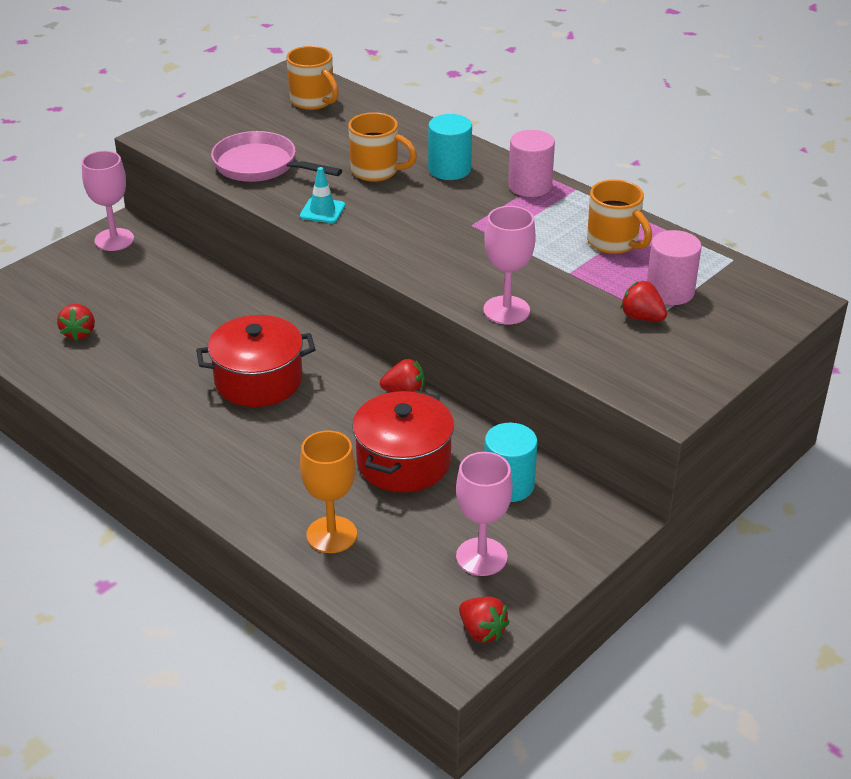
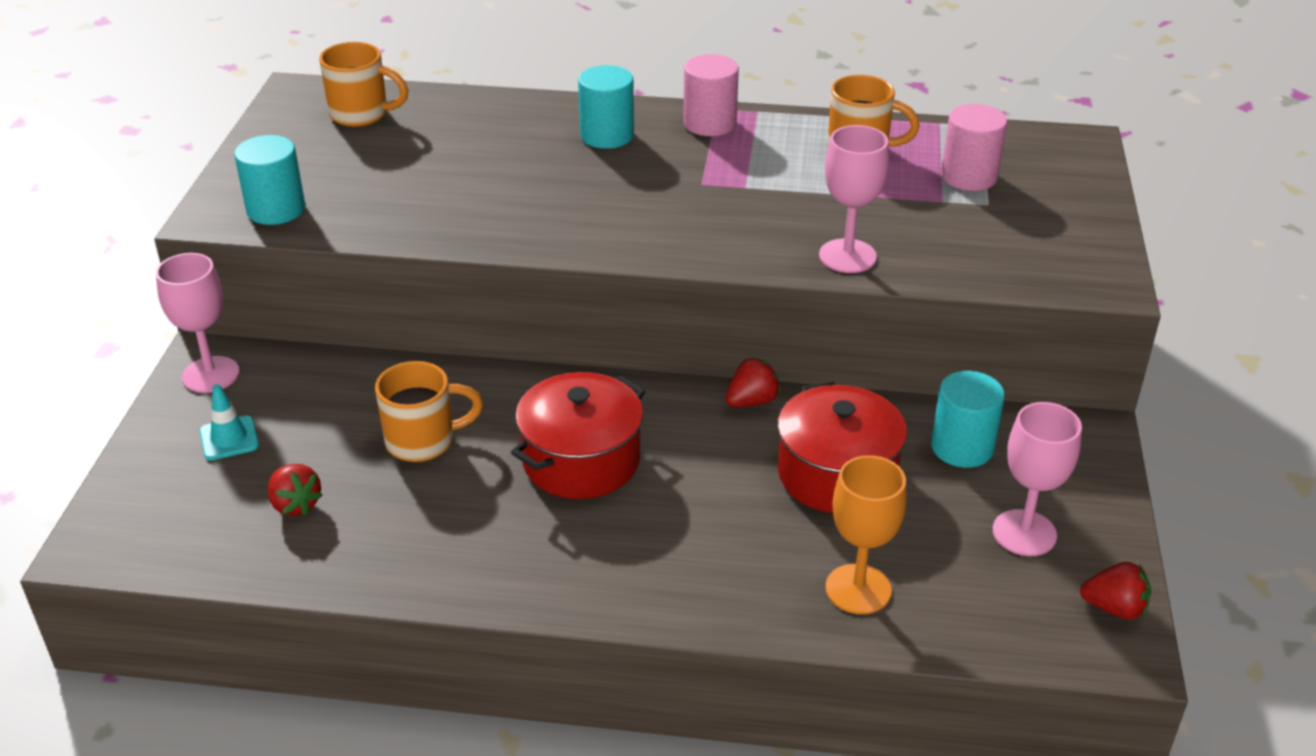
camera: 35 degrees left, 0 degrees up
(195, 144) = (276, 209): none -> turquoise cylinder
(260, 166) = (388, 206): pink pan -> none
(322, 211) = (524, 228): turquoise traffic cone -> turquoise traffic cone (229, 438)
(376, 171) = (531, 165): orange mug -> orange mug (423, 441)
(642, 317) = (976, 211): red strawberry -> none

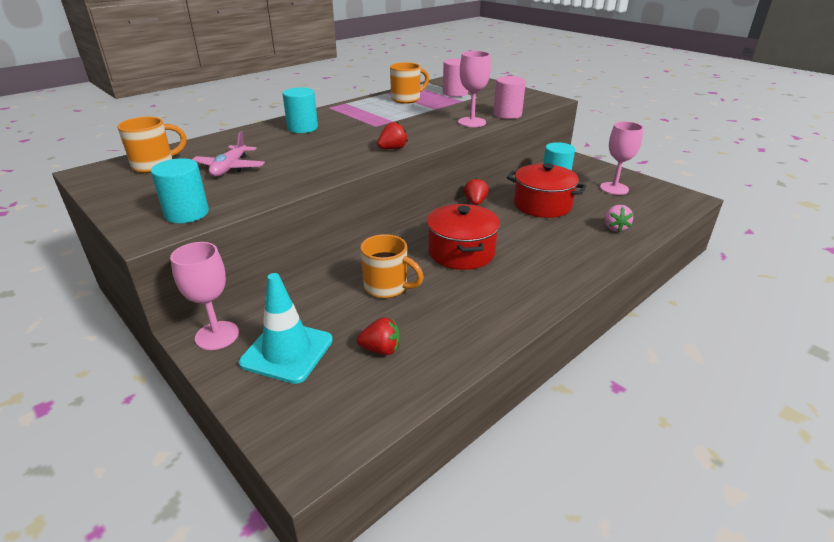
camera: 50 degrees left, 5 degrees down
(229, 438) = (287, 351): turquoise traffic cone -> turquoise traffic cone, size x1.83
(415, 163) = (230, 168): none -> pink plane
(423, 441) = (387, 287): orange mug -> orange mug turned 90 degrees clockwise
(710, 123) = (336, 111): pink cylinder -> pink cylinder (507, 114)
(858, 589) = (615, 228): orange goblet -> pink strawberry
(1114, 608) = (668, 191): red strawberry -> red strawberry (392, 149)

